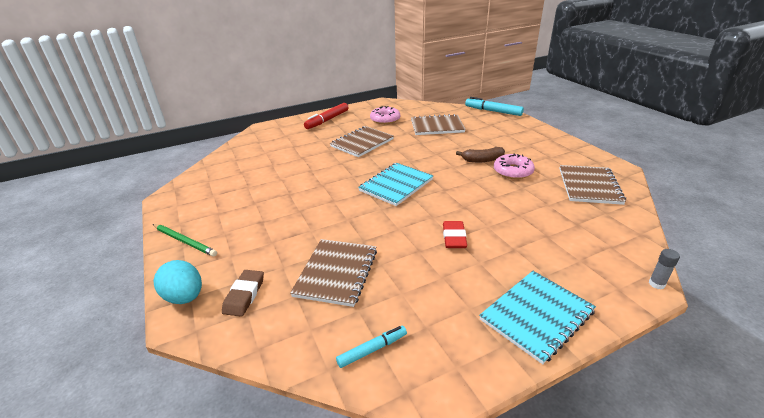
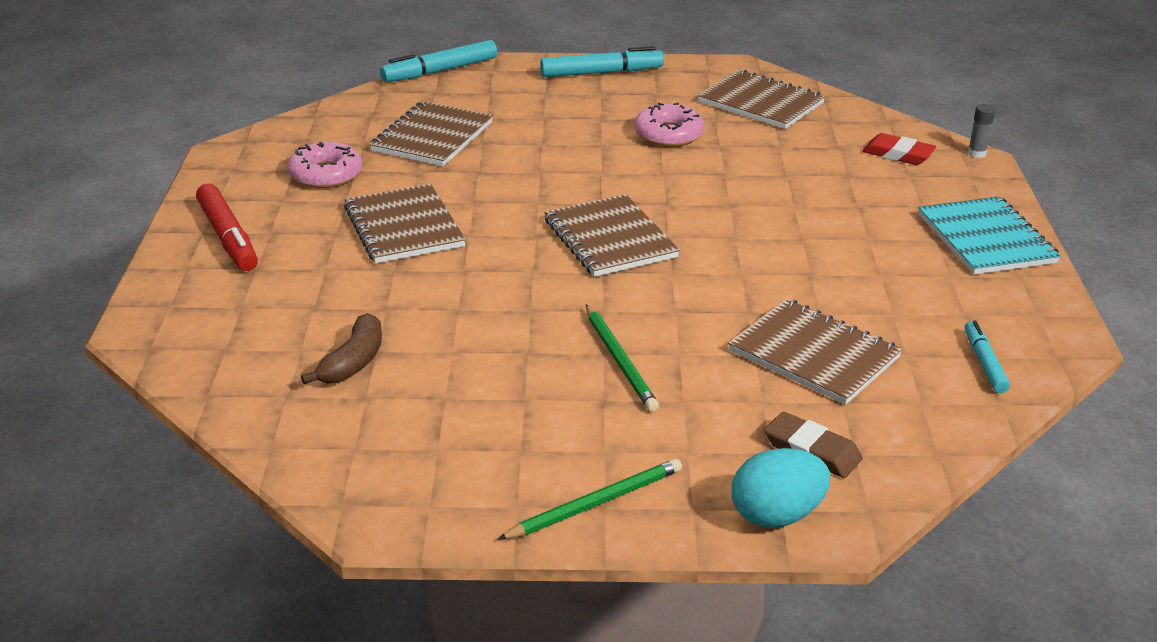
camera: 65 degrees left, 0 degrees up
(296, 216) = (619, 360): none -> green pencil
(396, 185) = (610, 239): turquoise notebook -> brown notebook
(454, 237) = (800, 237): red eraser -> red eraser (898, 154)
(482, 160) = (607, 143): brown banana -> brown banana (353, 362)
(548, 139) = (601, 73): none -> turquoise marker

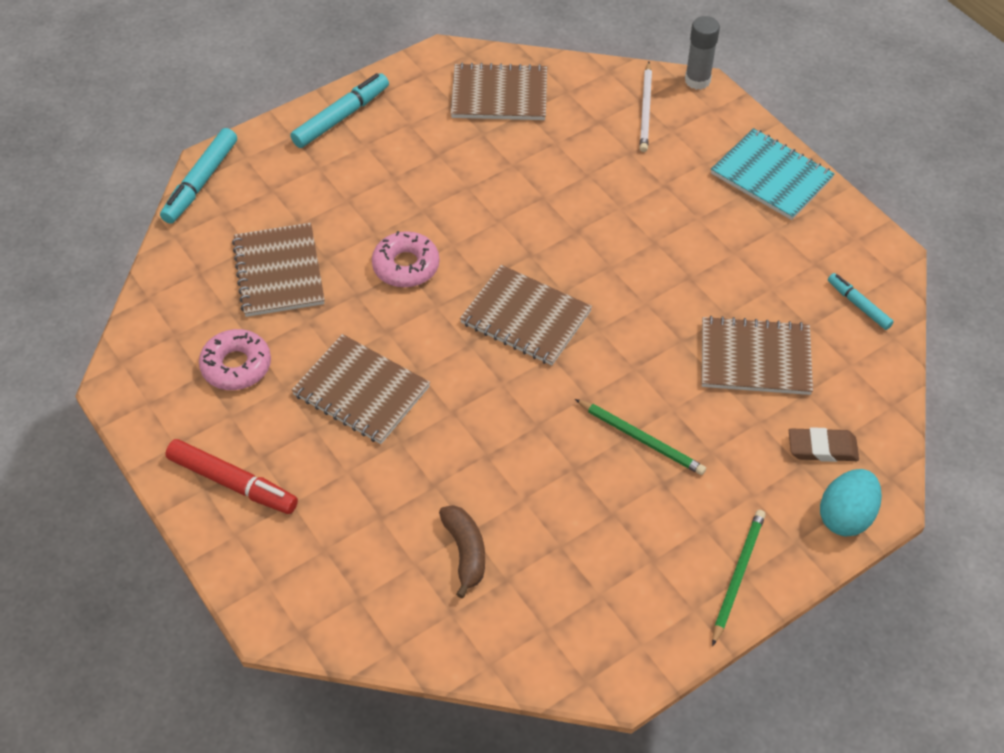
camera: 35 degrees left, 20 degrees up
(668, 135) = (463, 171): pink donut -> pink donut (406, 266)
(898, 154) = (646, 109): red eraser -> white pencil
(977, 153) = (697, 80): grey glue stick -> grey glue stick, size x1.67

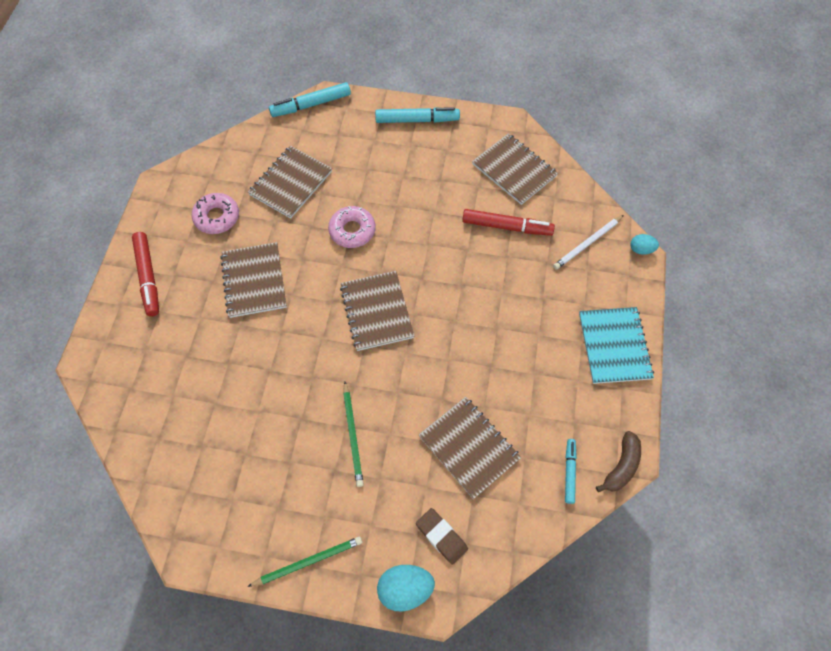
camera: 45 degrees right, 10 degrees up
(465, 552) = (200, 412): brown banana -> brown banana (621, 466)
(555, 149) = (506, 226): none -> red marker
(697, 80) = (641, 249): grey glue stick -> turquoise egg

